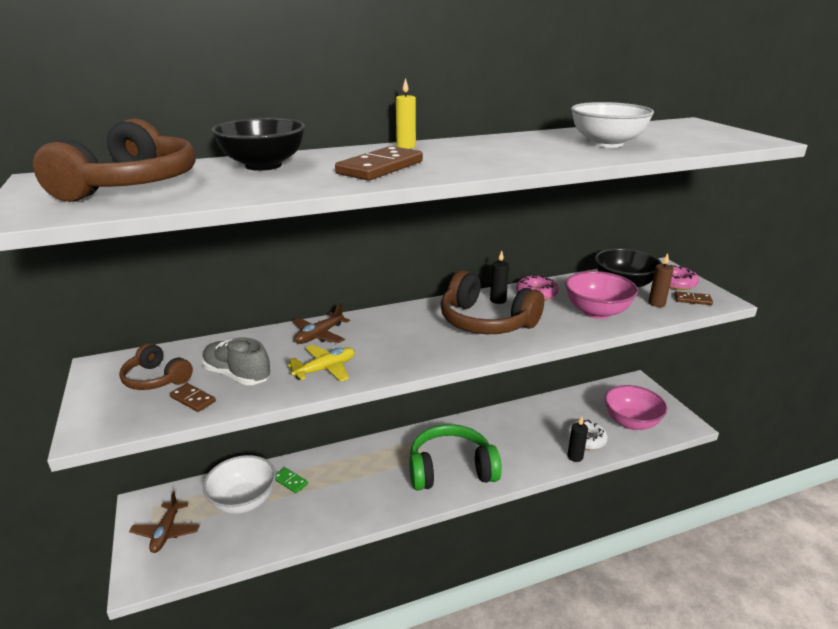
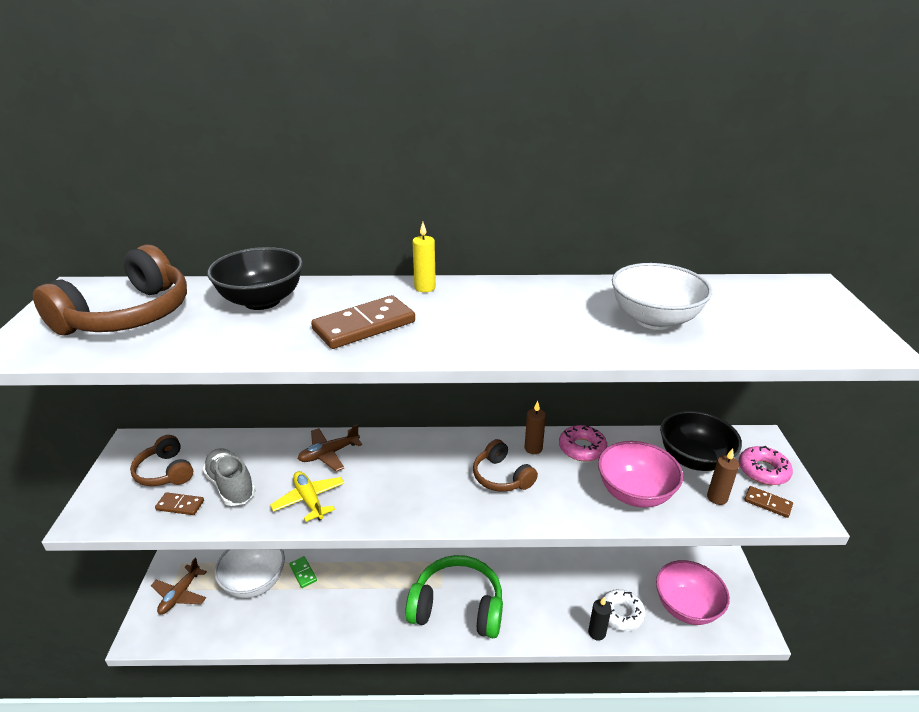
camera: 20 degrees right, 5 degrees up
(193, 399) = (180, 505): brown domino -> brown domino turned 45 degrees counterclockwise
(325, 369) = (309, 500): yellow plane -> yellow plane turned 105 degrees counterclockwise
(486, 322) = (501, 477): brown headphones -> brown headphones, size x0.57
(498, 300) = (533, 448): black candle -> brown candle

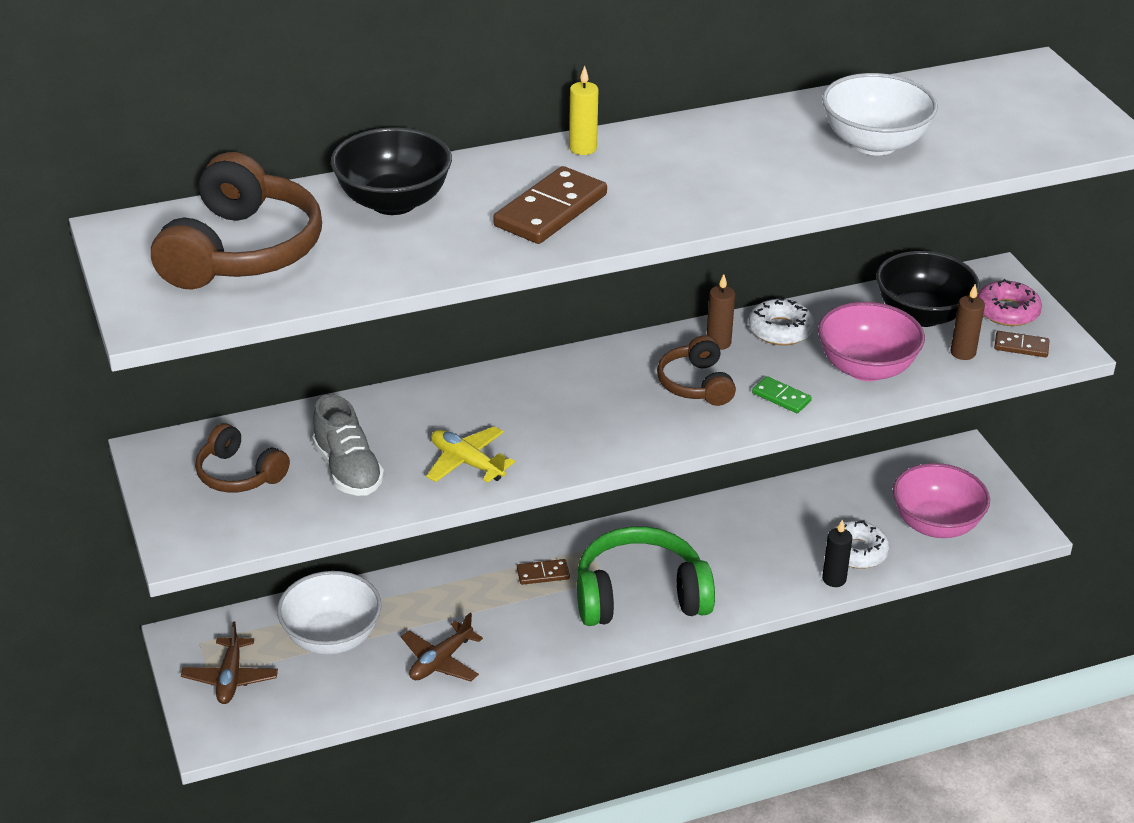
camera: 20 degrees left, 5 degrees up
(180, 505) = (299, 505): brown domino -> brown domino (543, 574)
(231, 486) = (348, 470): grey shoe -> grey shoe turned 150 degrees counterclockwise
(303, 573) = (396, 610): green domino -> green domino (781, 397)
(329, 454) = (451, 405): brown plane -> brown plane (440, 661)
(501, 477) = (696, 384): brown headphones -> brown headphones turned 45 degrees clockwise
(582, 448) = (780, 330): pink donut -> white donut

